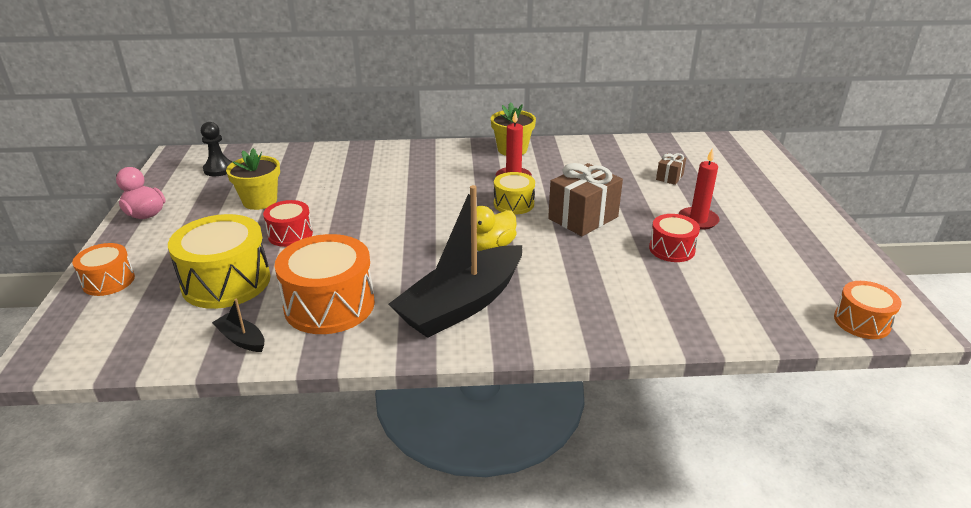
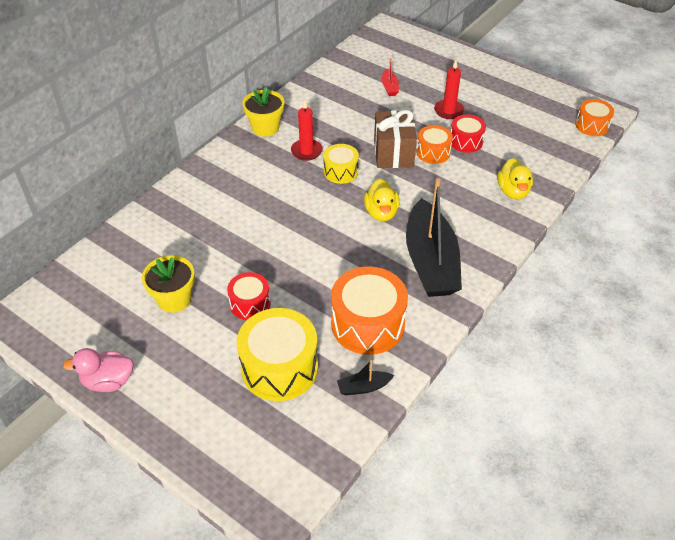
camera: 50 degrees left, 15 degrees up
(108, 281) = (201, 440): orange drum -> orange drum (433, 152)
(219, 169) = (81, 302): black pawn -> none
(647, 312) = (513, 191): none -> yellow duck
(669, 177) = (389, 87): brown gift -> red boat

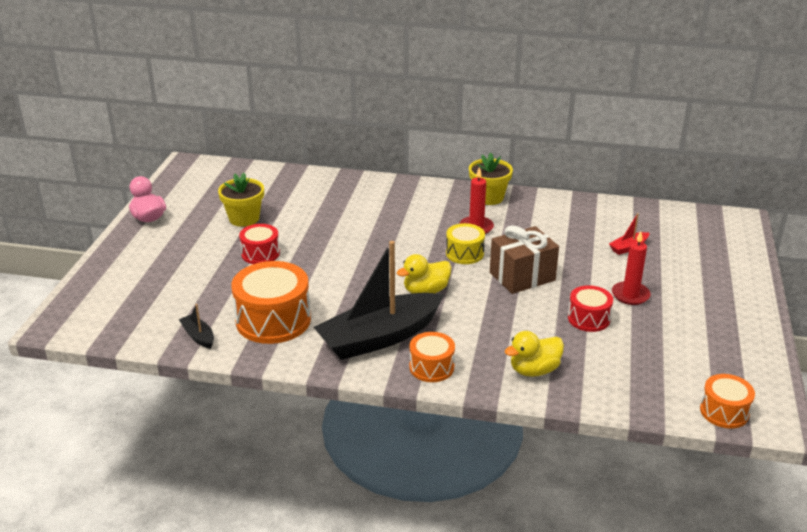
camera: 65 degrees right, 15 degrees down
(279, 367) = (198, 287): yellow drum -> none
(433, 152) = (548, 301): orange drum -> orange drum (431, 367)

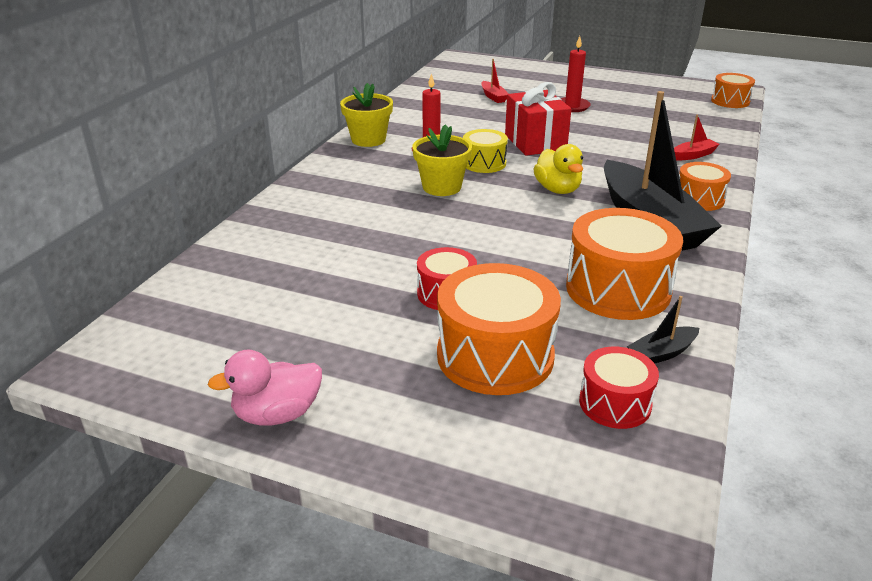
camera: 80 degrees left, 0 degrees up
(195, 275) = (495, 356): none -> orange drum
(244, 218) = (334, 305): yellow flower pot -> yellow flower pot (441, 187)
(522, 276) = (535, 142): brown gift -> red gift
(534, 370) = (693, 155): yellow duck -> red boat
(588, 318) = (609, 125): red drum -> red drum (615, 403)

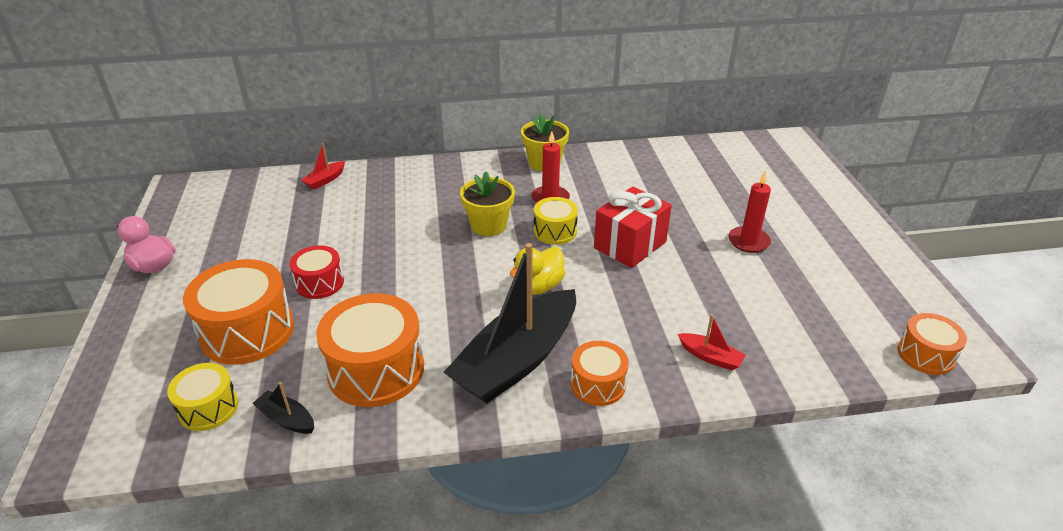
camera: 60 degrees right, 5 degrees up
(493, 97) = (713, 190): red boat -> red boat (325, 180)
(615, 403) = (208, 408): red drum -> yellow drum

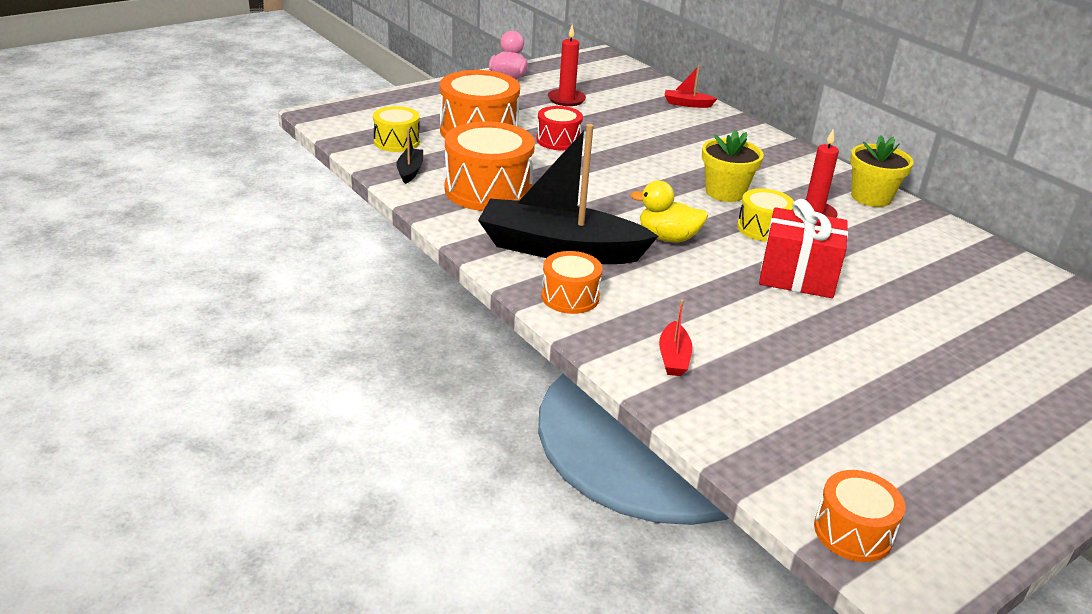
camera: 60 degrees right, 5 degrees down
(748, 241) = (911, 357): red candle -> red candle (566, 99)

